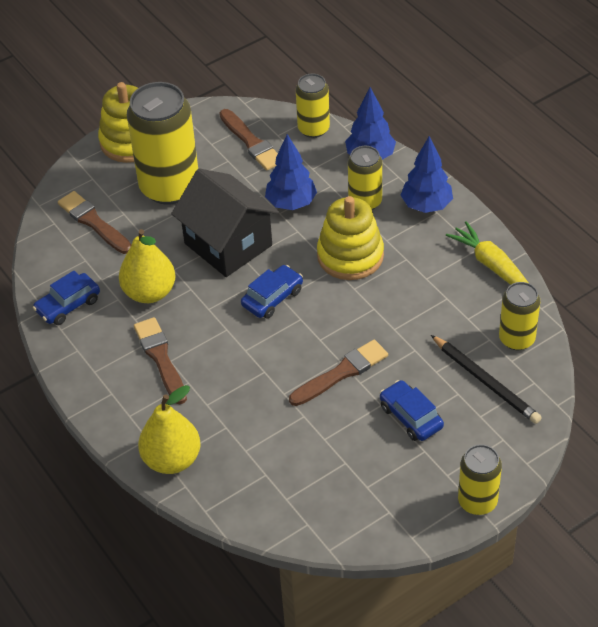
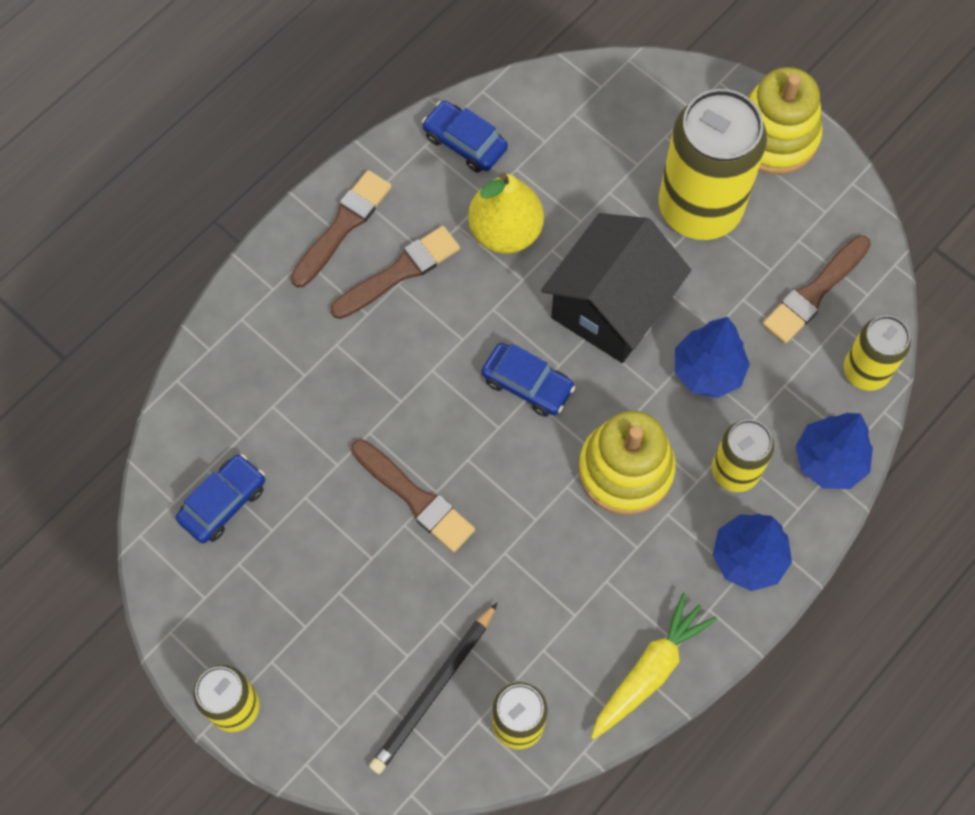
camera: 75 degrees right, 20 degrees up
(93, 222) = (613, 132): brown brush -> brown brush (343, 226)
(172, 460) = (245, 324): yellow pear -> none
(411, 417) = (357, 600): blue car -> blue car (223, 502)

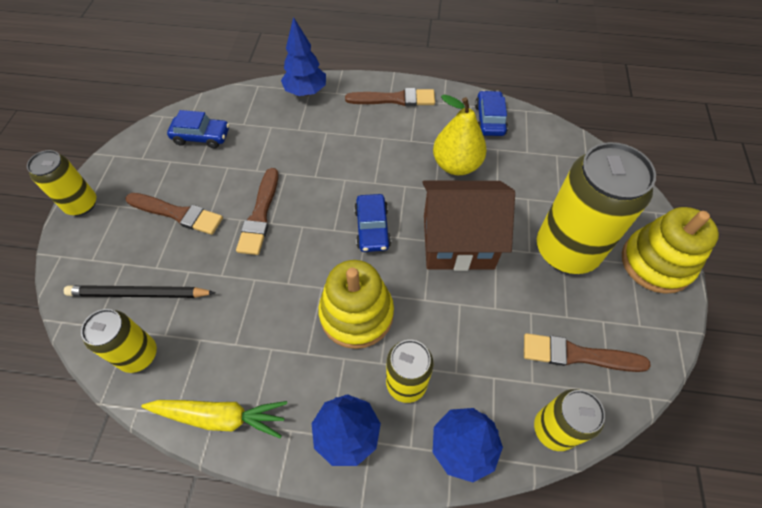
camera: 55 degrees right, 10 degrees down
(399, 272) = (390, 134): brown brush -> brown brush (178, 214)
(611, 307) = (458, 241): black house -> brown house
(707, 371) = (462, 321): blue tree -> blue tree (306, 92)

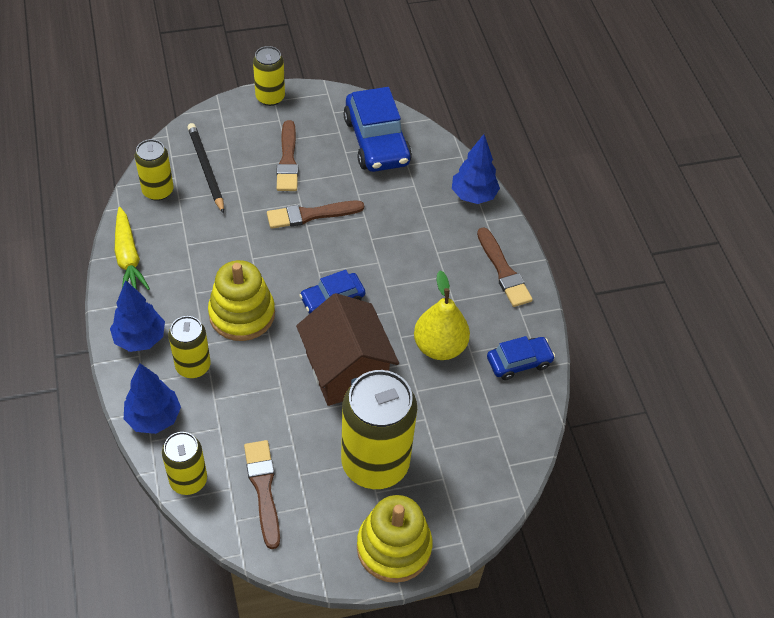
camera: 65 degrees right, 5 degrees down
(201, 137) = (376, 141): blue car -> blue car, size x1.78

